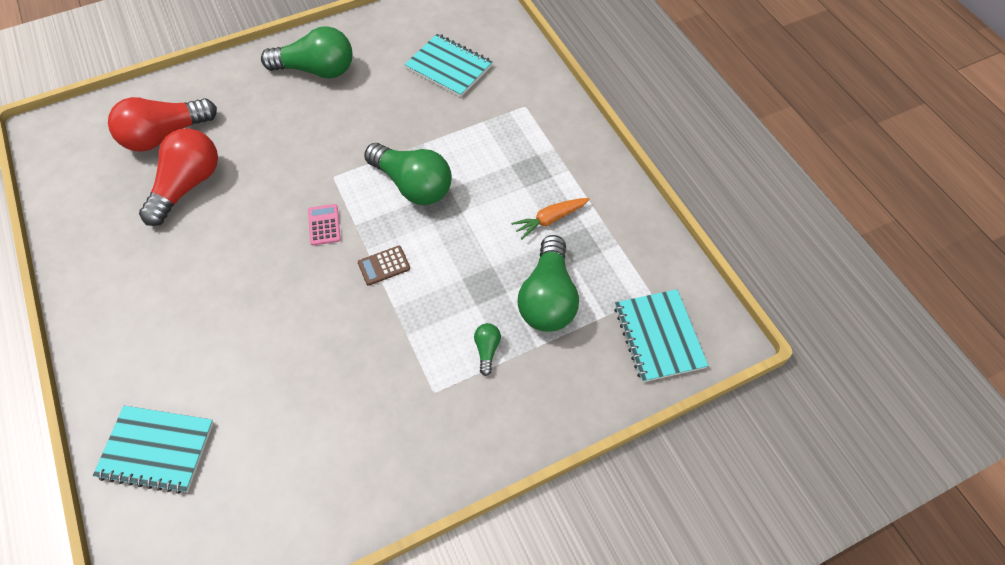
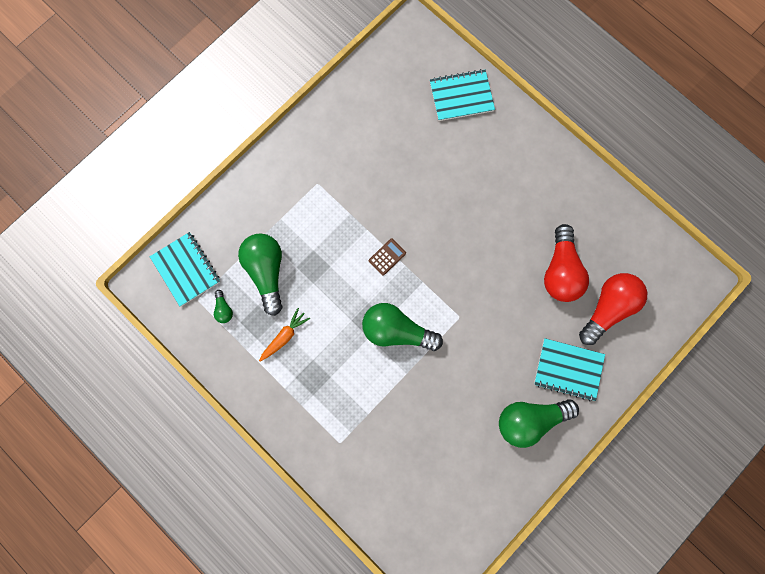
camera: 160 degrees right, 20 degrees up
(324, 225) = (444, 274): pink calculator -> none
(449, 67) = (420, 464): turquoise notebook -> turquoise notebook (568, 369)
(487, 350) = (294, 221): green light bulb -> green light bulb (224, 309)

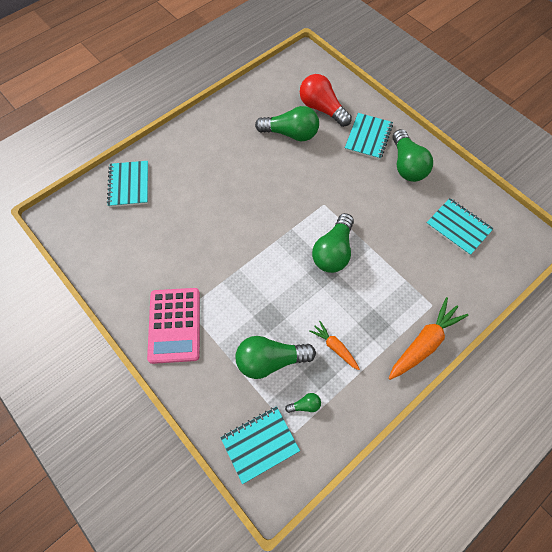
camera: 85 degrees left, 15 degrees down
(295, 432) = (424, 343): none -> orange carrot
(298, 174) = (175, 325): none -> pink calculator
(387, 257) = (266, 254): brown calculator -> none
(444, 480) = (458, 227): none -> turquoise notebook
(560, 271) = (291, 134): red light bulb -> green light bulb

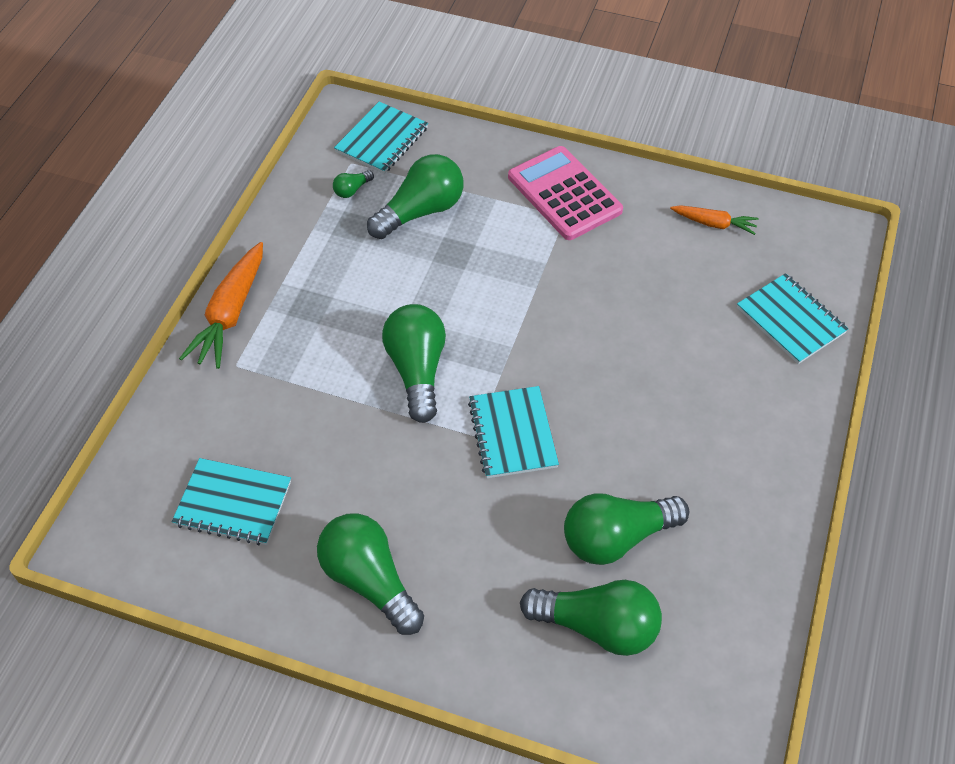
camera: 150 degrees right, 10 degrees down
(322, 109) = (597, 626): red light bulb -> green light bulb
(334, 347) = (348, 258): orange carrot -> orange carrot (714, 224)
(368, 137) = (471, 605): turquoise notebook -> turquoise notebook (512, 434)

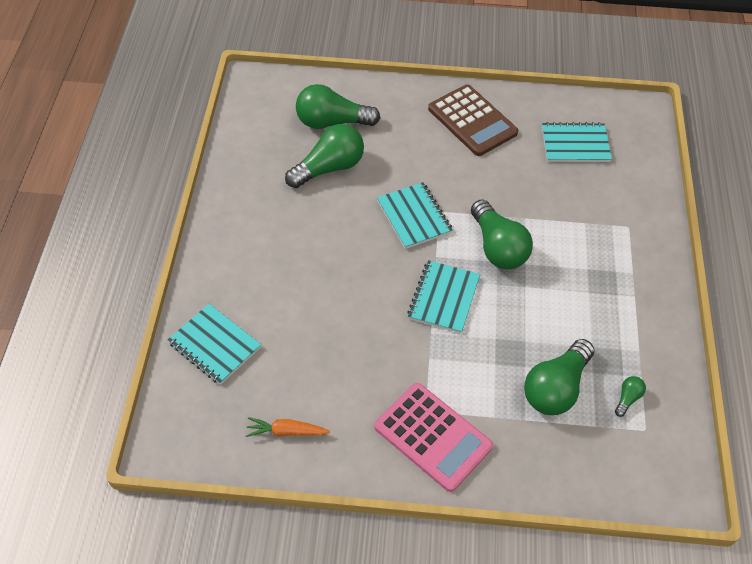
camera: 165 degrees right, 0 degrees up
(230, 314) = (657, 263): orange carrot -> none
(369, 580) = (472, 121): green light bulb -> brown calculator
(382, 140) = (631, 465): turquoise notebook -> turquoise notebook (444, 298)

